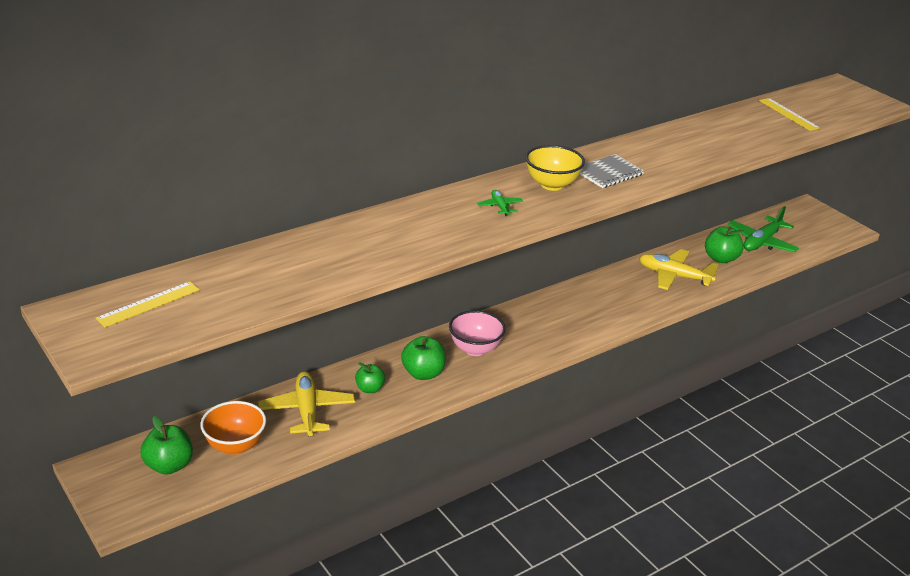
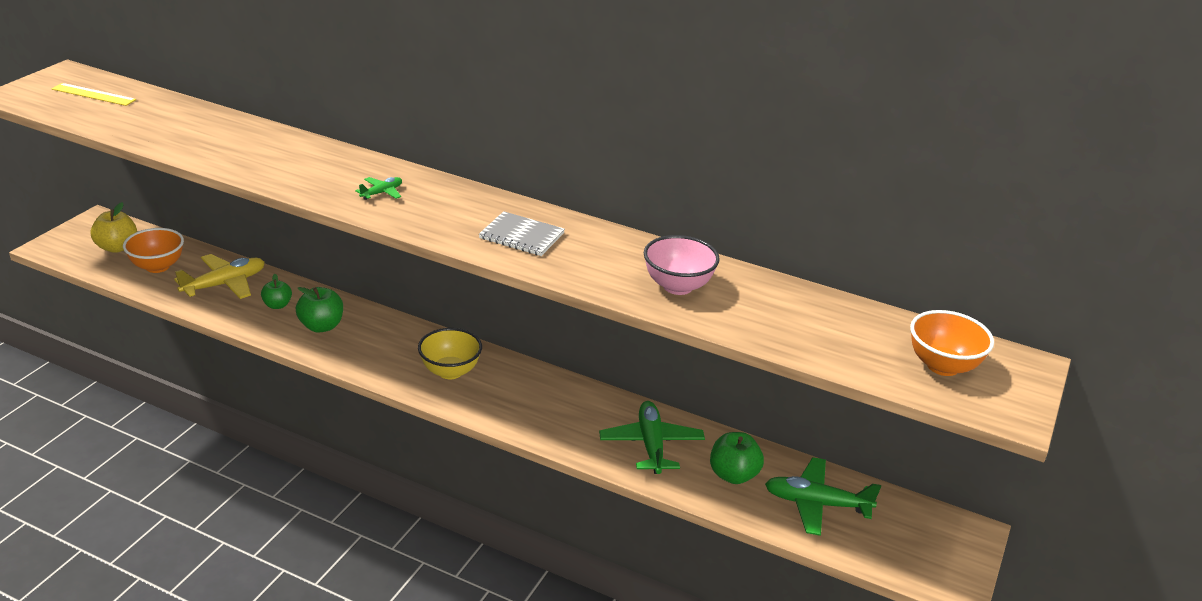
camera: 60 degrees right, 0 degrees up
(169, 465) = (117, 247): green apple -> yellow apple
(475, 349) = (384, 344): pink bowl -> pink bowl (677, 286)
(552, 185) = (458, 210): yellow bowl -> yellow bowl (450, 371)
(674, 276) = (651, 445): yellow plane -> green plane
(788, 114) = (851, 333): yellow ruler -> none
(832, 103) = (942, 366): none -> orange bowl

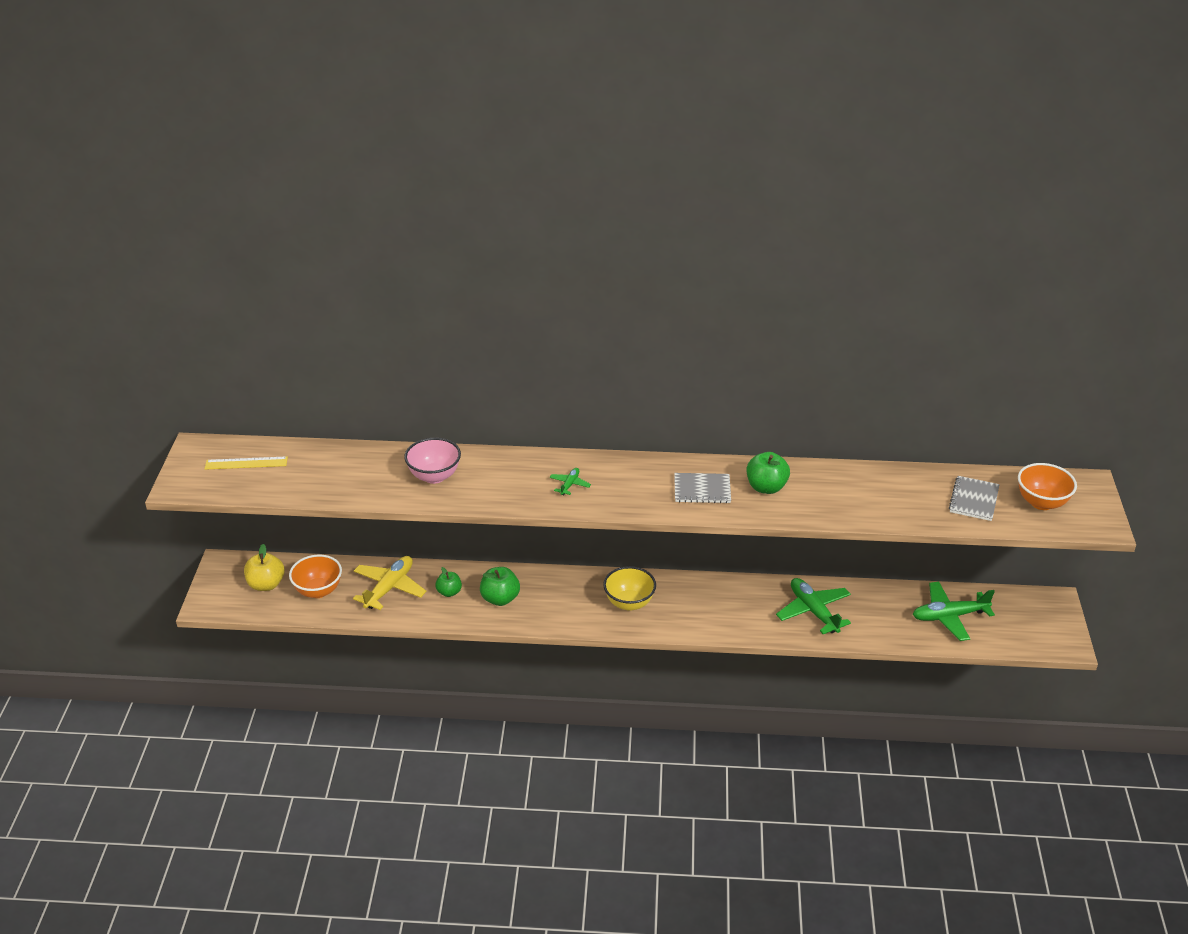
camera: 20 degrees left, 5 degrees up
(677, 286) = (838, 497): pink bowl -> pink bowl (434, 476)
(733, 475) = (883, 614): green apple -> green apple (766, 487)
(850, 337) = (973, 500): none -> grey notebook

